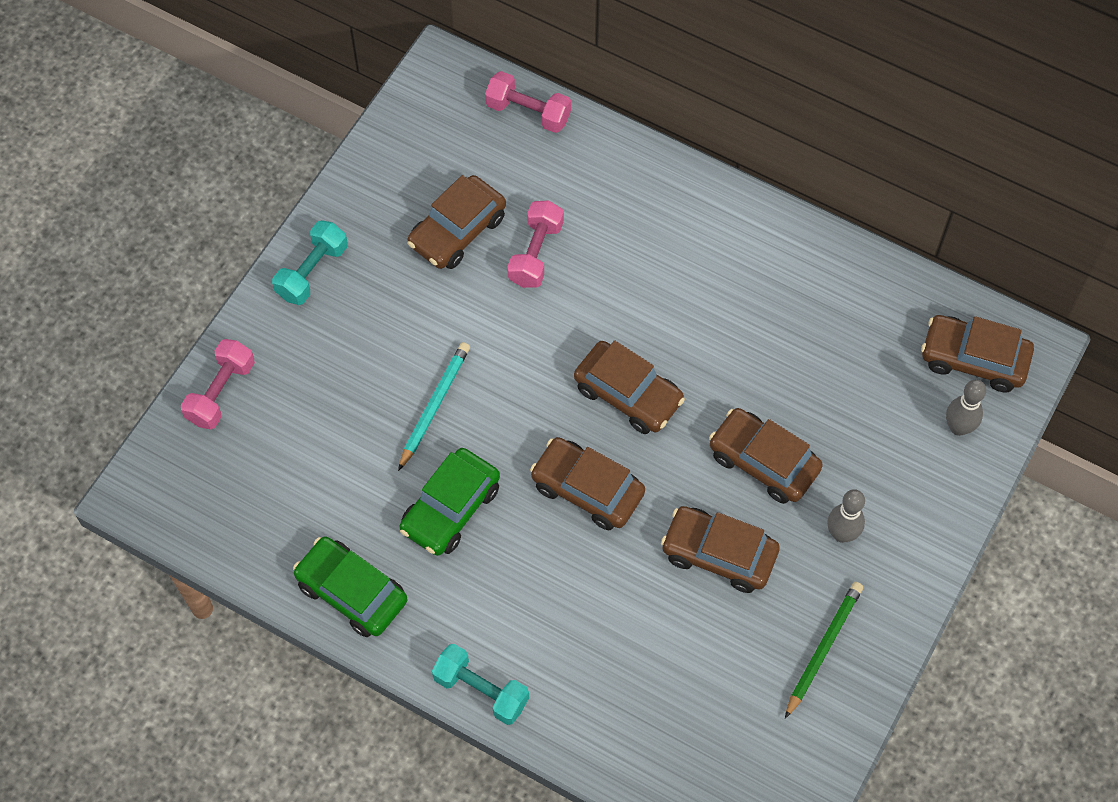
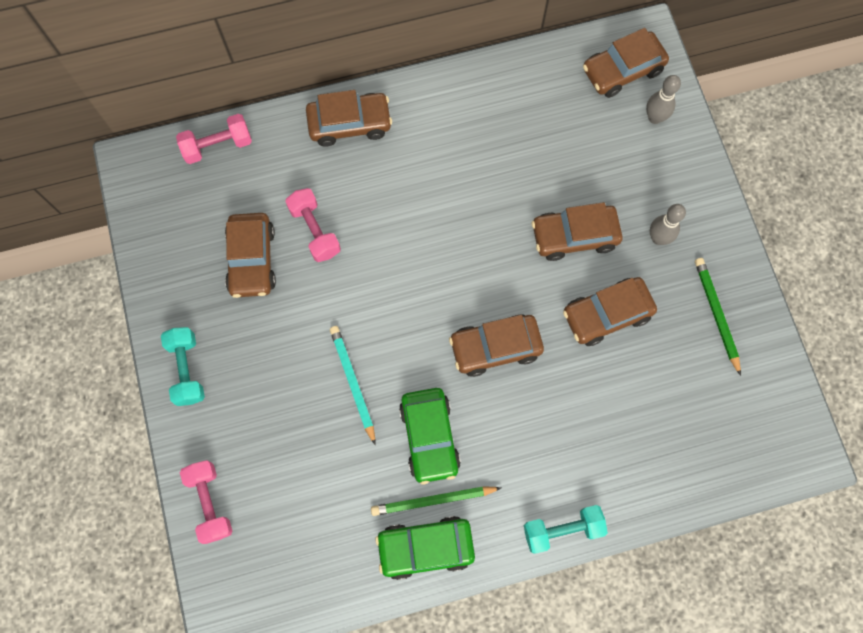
camera: 45 degrees left, 10 degrees up
(398, 561) = (433, 500): none -> green pencil
(628, 394) = (459, 267): brown car -> brown car (349, 124)

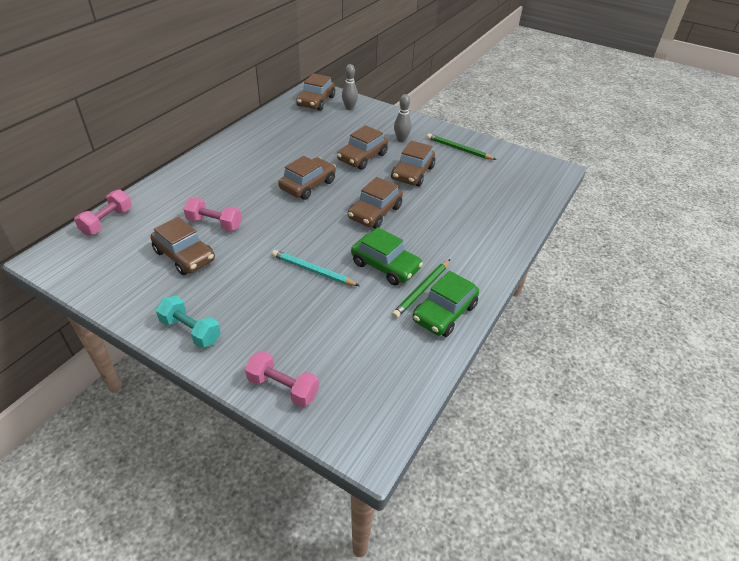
camera: 45 degrees left, 30 degrees down
(349, 124) = (189, 175): brown car -> brown car (308, 185)
(562, 529) = (500, 258): turquoise dumbbell -> none

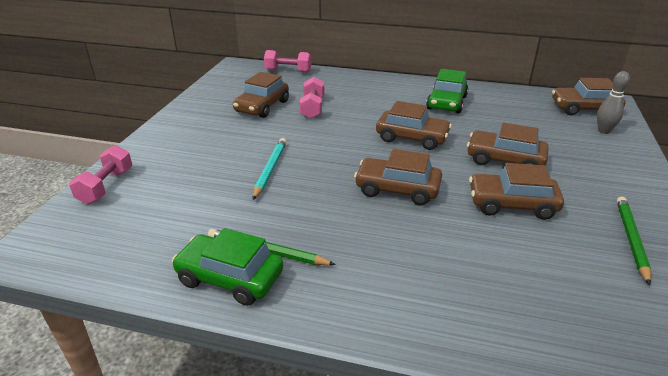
camera: 75 degrees right, 10 degrees down
(191, 331) = (172, 130): turquoise dumbbell -> none
(385, 266) = (300, 215): green car -> green car (446, 103)
(401, 140) = (583, 181): grey bowling pin -> none

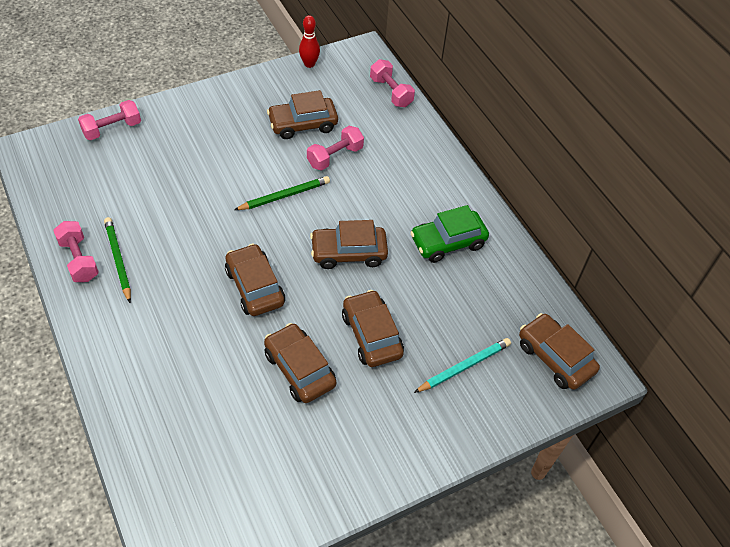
camera: 45 degrees right, 20 degrees up
(212, 84) = (309, 64): none -> red bowling pin
(230, 278) = (79, 260): green car -> pink dumbbell
(270, 169) = (212, 196): turquoise pencil -> turquoise pencil (464, 366)
(412, 138) = (348, 253): brown car -> brown car turned 105 degrees clockwise
(604, 131) = (513, 390): grey bowling pin -> none
(631, 239) = (316, 466): green pencil -> green pencil (284, 196)

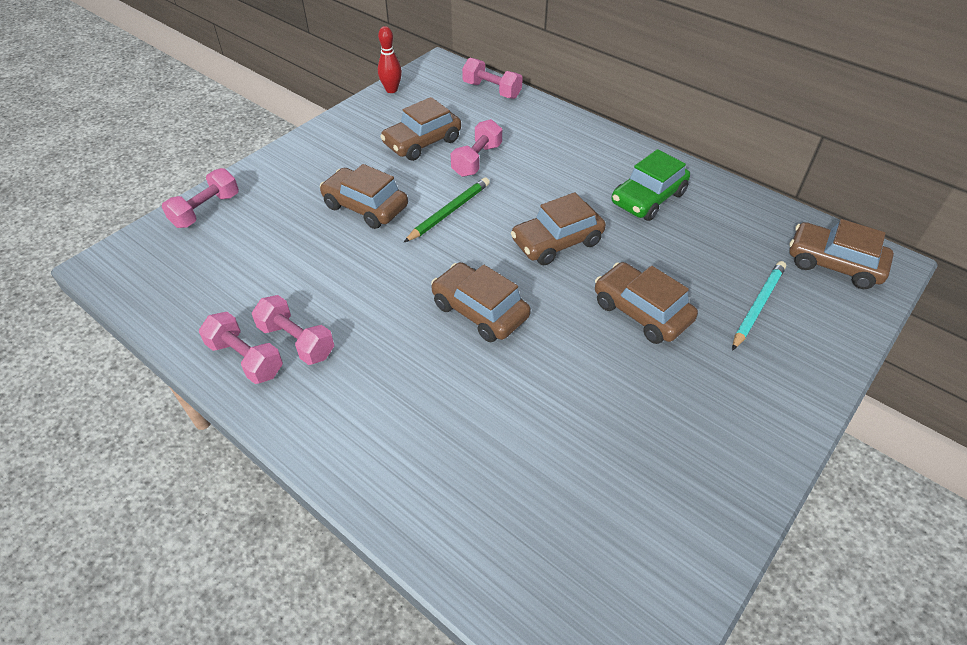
camera: 20 degrees left, 5 degrees down
(118, 260) = (296, 341): green pencil -> pink dumbbell
(299, 369) = (591, 377): brown car -> brown car (365, 207)

